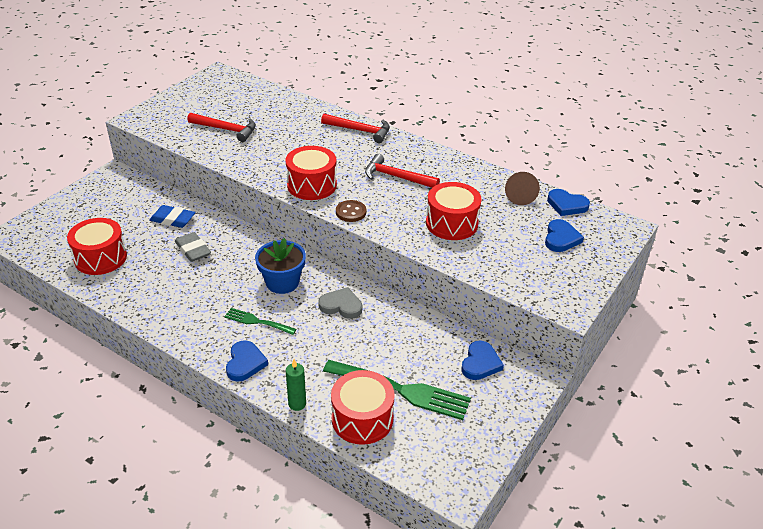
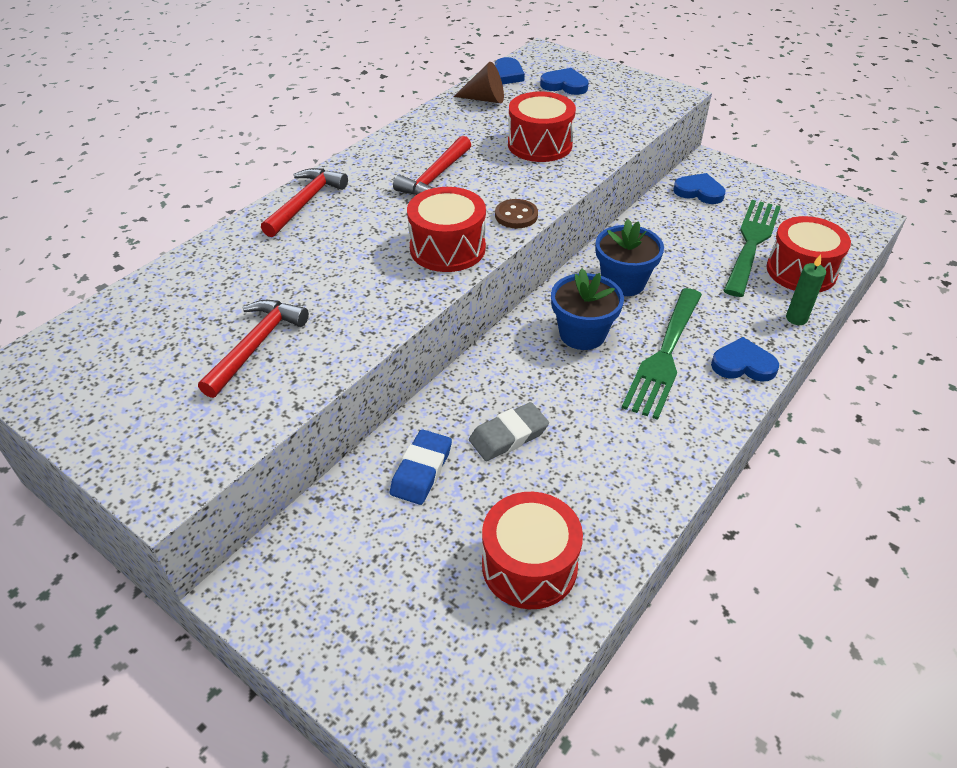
camera: 85 degrees left, 5 degrees up
(257, 321) = (664, 356): green fork -> green fork, size x1.85
(341, 306) = (623, 282): grey heart -> blue flower pot

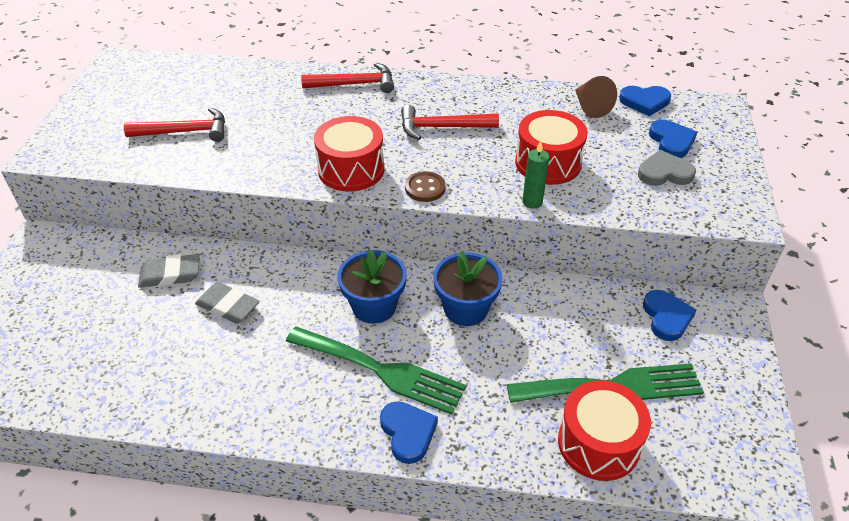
camera: 60 degrees right, 0 degrees up
(421, 470) = (170, 274): blue eraser -> grey eraser
(529, 566) = (105, 365): red drum -> none
(599, 102) = (664, 173): none -> grey heart
(664, 356) = (381, 370): green fork -> green fork turned 150 degrees counterclockwise
(796, 318) = (511, 459): green candle -> green candle (532, 202)

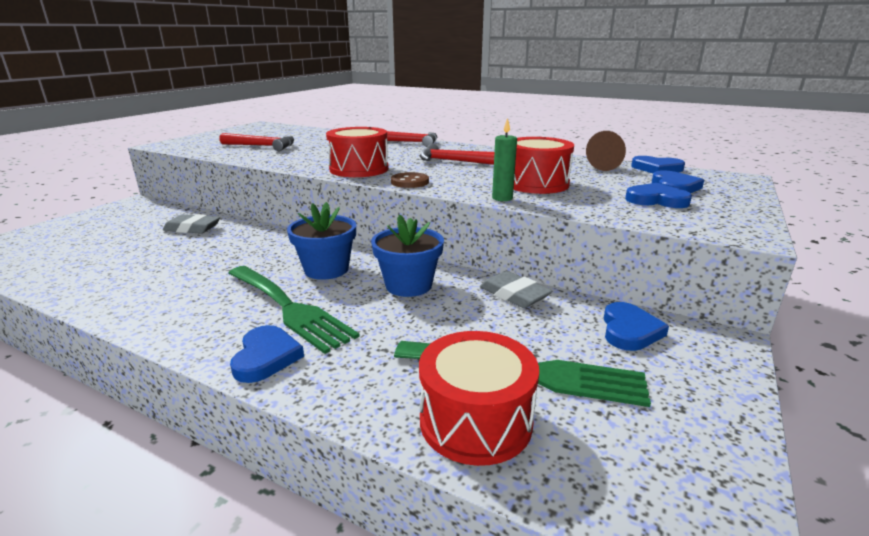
camera: 20 degrees right, 20 degrees down
(228, 306) = (211, 249): grey eraser -> grey eraser (514, 294)
(664, 173) = (656, 200): grey heart -> blue heart

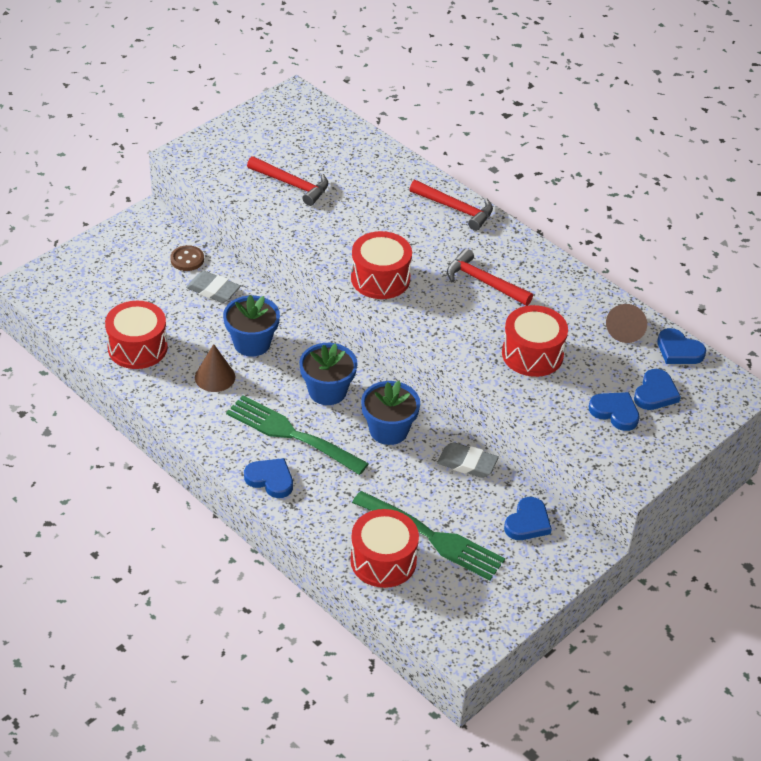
camera: 15 degrees right, 20 degrees up
(91, 273) = (137, 347): none -> red drum
(188, 280) = (215, 377): none -> brown cone
(234, 251) = (252, 343): none -> blue flower pot
(266, 357) = (270, 479): blue heart -> blue heart turned 75 degrees counterclockwise
(289, 308) = (291, 434): green fork -> green fork turned 150 degrees clockwise
(409, 182) = (418, 322): brown button -> brown button (187, 259)
(502, 198) = (484, 375): green candle -> none
(514, 294) = (467, 463): grey eraser -> grey eraser turned 45 degrees counterclockwise

